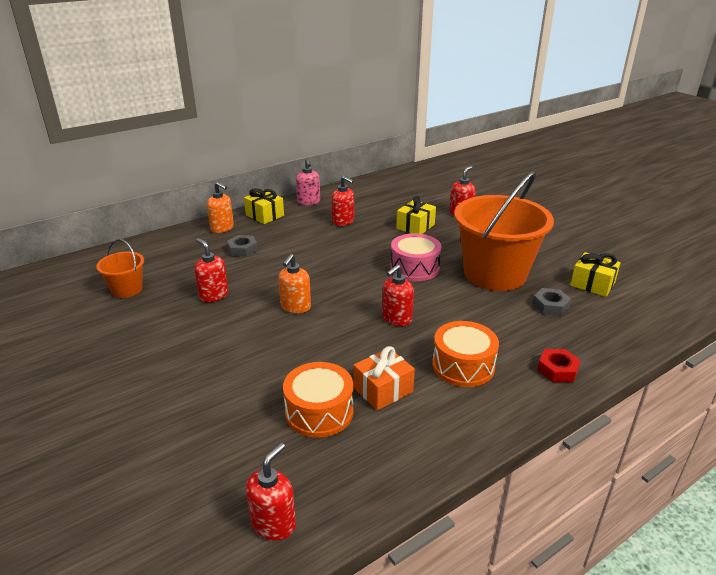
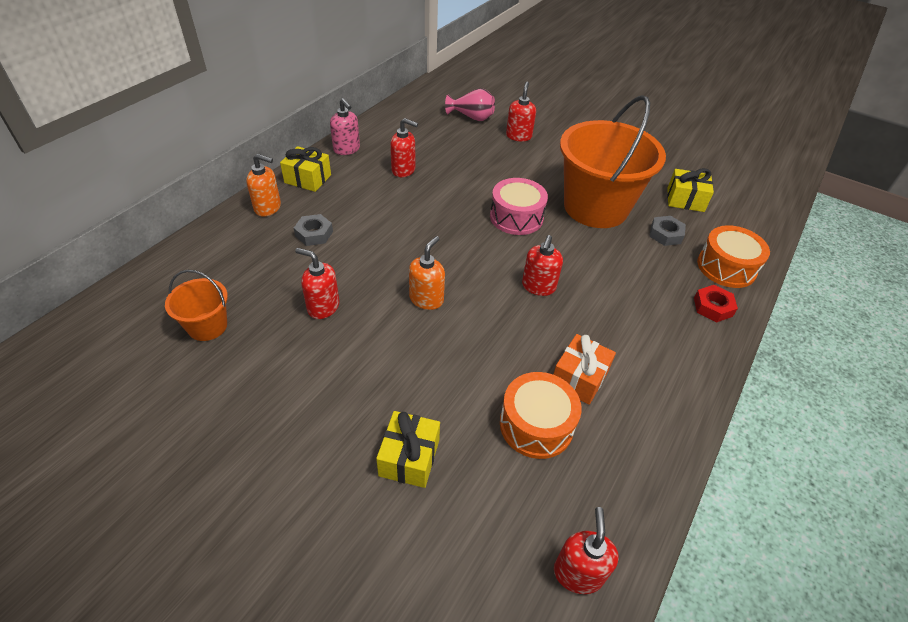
camera: 25 degrees left, 15 degrees up
(295, 307) = (426, 299): orange soap dispenser -> orange soap dispenser turned 150 degrees counterclockwise
(415, 227) = (484, 162): yellow gift -> yellow gift (409, 457)
(428, 195) = (472, 117): none -> pink vase
(463, 365) = (633, 326): orange drum -> orange drum (726, 267)

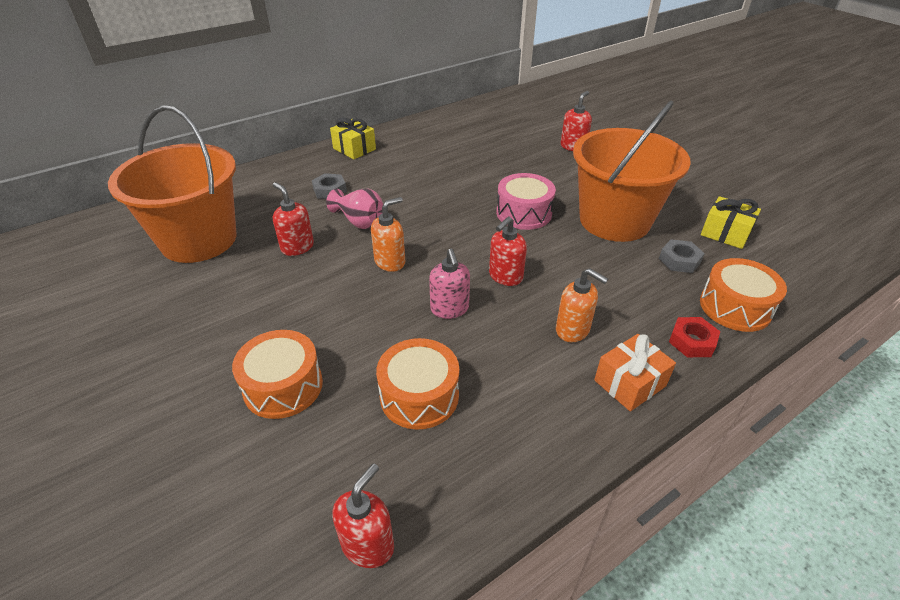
camera: 25 degrees right, 5 degrees down
(207, 326) = (199, 240): orange bucket -> orange bucket, size x2.17
(268, 208) = (307, 164): orange soap dispenser -> orange soap dispenser (573, 330)
(347, 149) = (403, 132): pink soap dispenser -> pink soap dispenser (449, 309)
(403, 170) = (442, 156): red soap dispenser -> none
(409, 457) = (283, 386): yellow gift -> orange drum
(472, 117) = (536, 124): pink vase -> pink vase (360, 221)
(579, 378) = (492, 367): orange gift -> orange gift (629, 383)

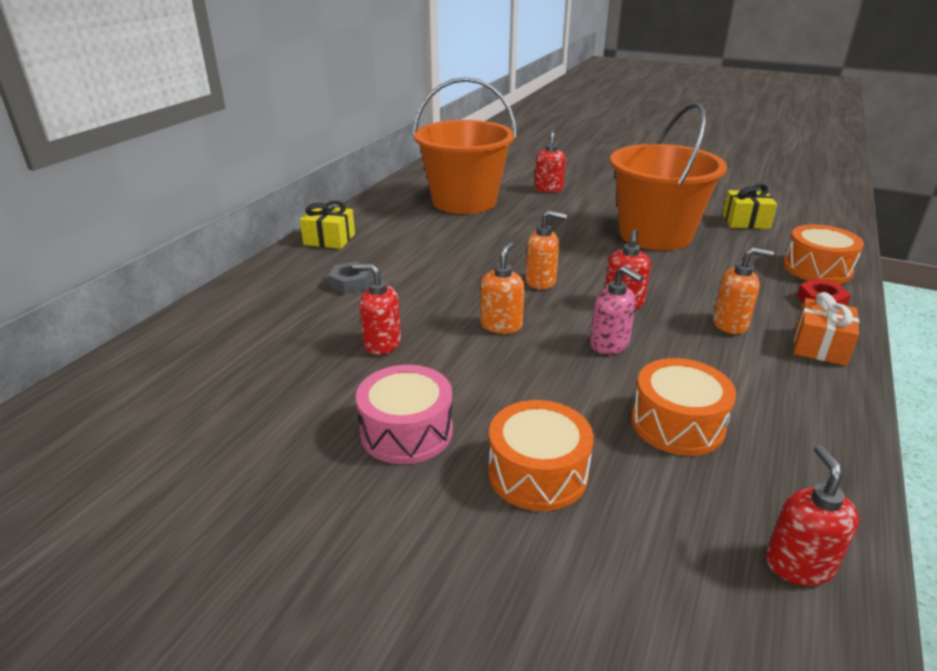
camera: 30 degrees left, 10 degrees down
(199, 240) = (245, 375): orange bucket -> orange bucket (464, 201)
(360, 221) = (422, 301): pink vase -> none
(463, 234) = (541, 281): none -> orange soap dispenser
(523, 213) = (573, 250): pink drum -> pink drum (406, 431)
(679, 260) = (739, 249): grey nut -> none

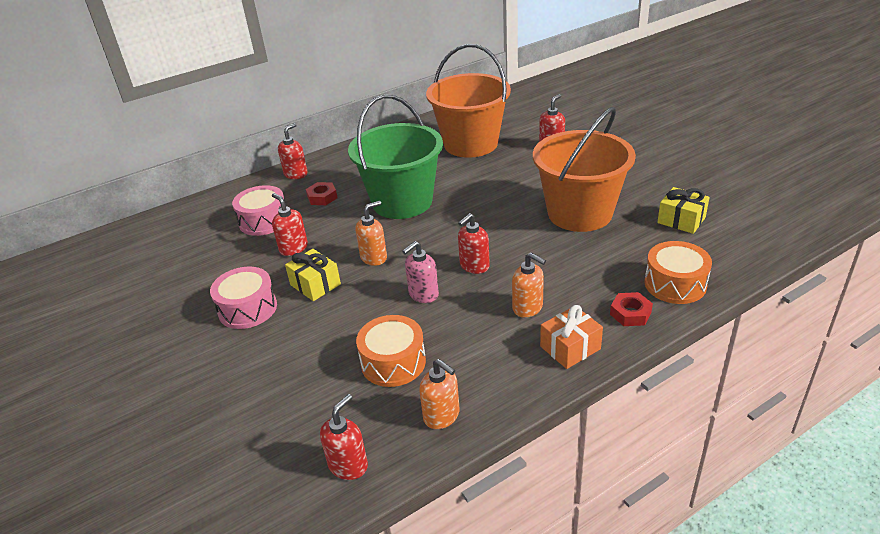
camera: 35 degrees right, 5 degrees up
(282, 268) = (296, 174): none -> red soap dispenser
(298, 326) = (263, 221): none -> pink drum
(329, 239) = (345, 157): yellow gift -> yellow gift (315, 284)
(351, 283) = (322, 197): grey nut -> red nut
(459, 265) = (402, 202): none -> green bucket
(537, 473) = (283, 358): orange drum -> none
(541, 281) = (440, 231): orange soap dispenser -> orange soap dispenser (442, 416)
(610, 344) = (423, 294): pink soap dispenser -> pink soap dispenser turned 60 degrees clockwise

